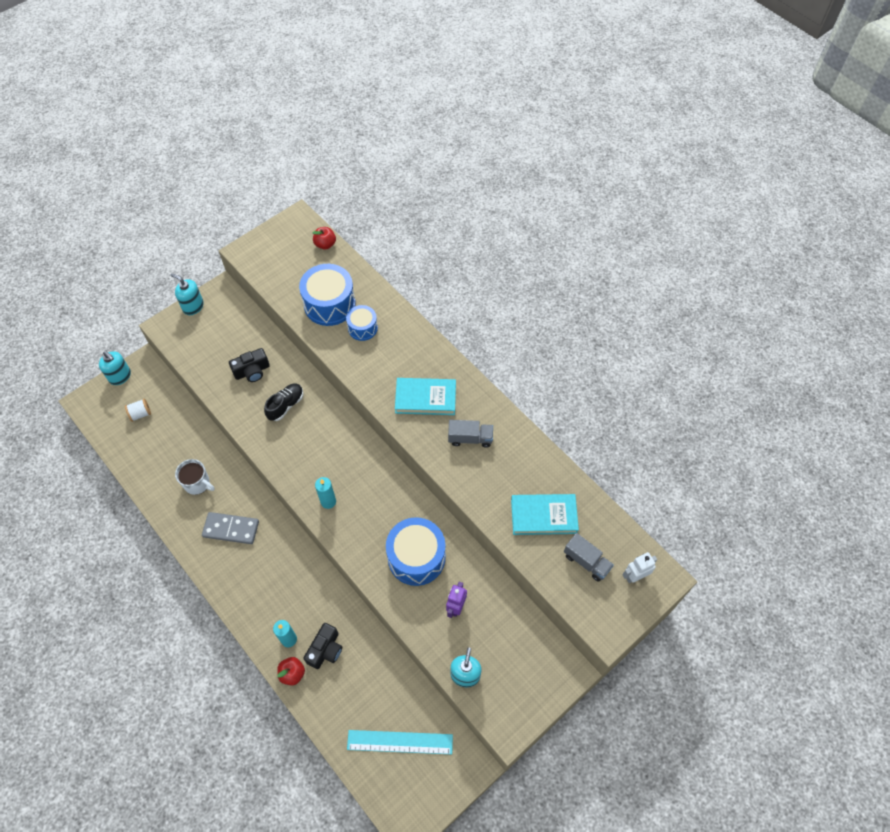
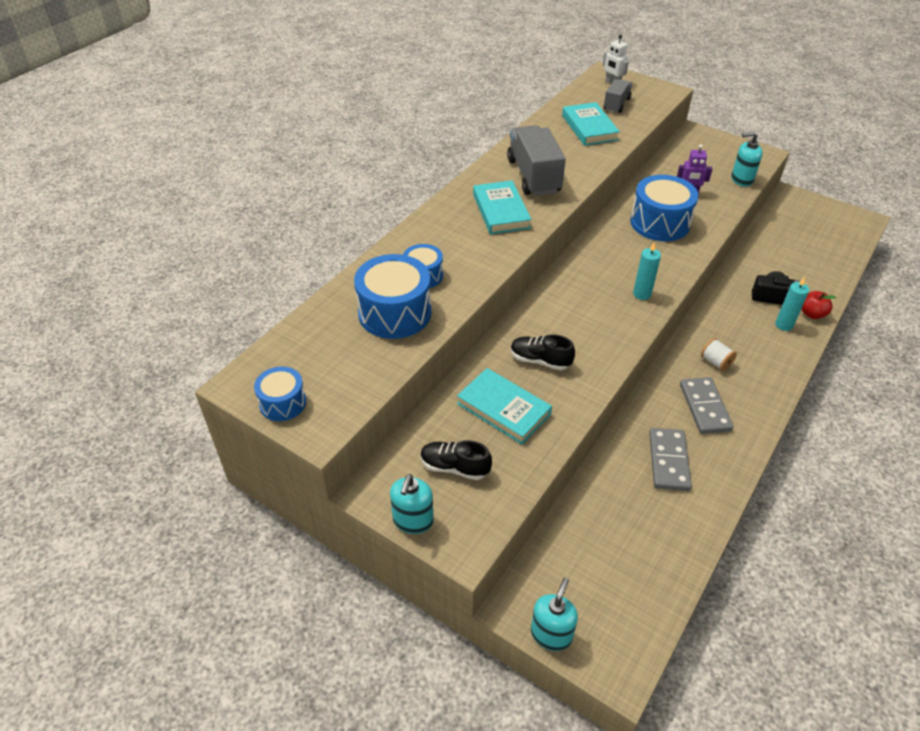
camera: 105 degrees left, 15 degrees down
(140, 414) = (603, 573): white spool -> white spool (715, 362)
(197, 483) = (669, 461): white mug -> grey domino
(219, 334) = (454, 467): none -> black shoe
(252, 371) = (503, 409): black camera -> turquoise book
(274, 237) = (283, 403): none -> blue drum
(325, 244) = (288, 341): red apple -> none
(400, 742) = (808, 235): turquoise ruler -> none
(470, 438) = (533, 176): grey truck -> grey truck, size x1.78

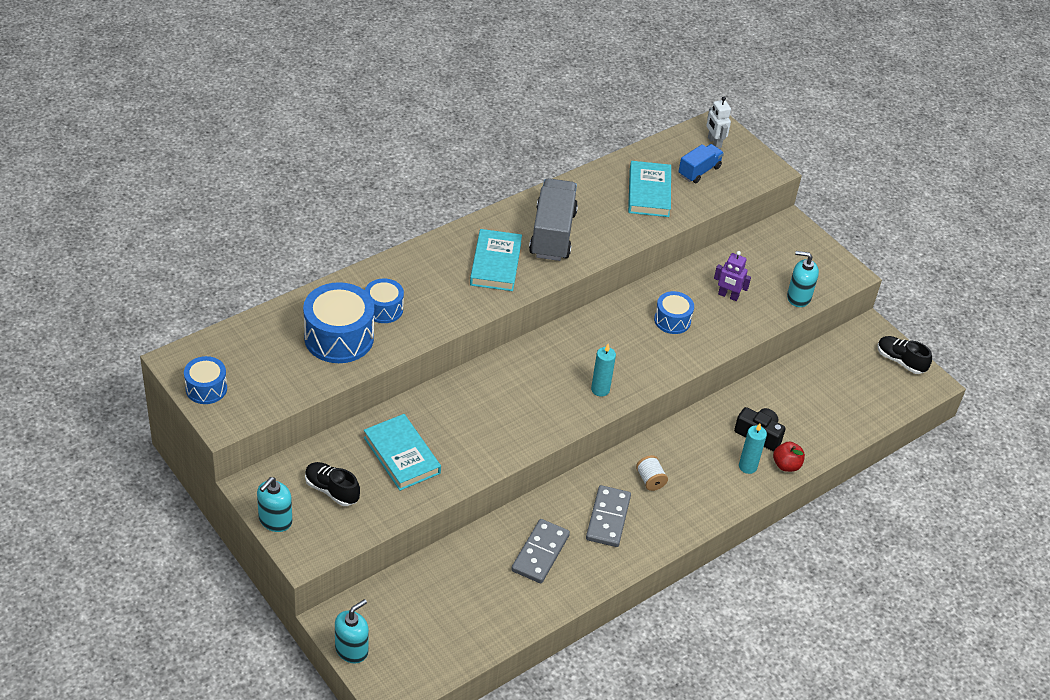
camera: 15 degrees right, 0 degrees up
(540, 360) = (461, 423): black shoe -> black shoe (900, 361)
(616, 104) = (699, 171): grey truck -> blue truck
(660, 223) = (672, 320): blue drum -> blue drum, size x0.57

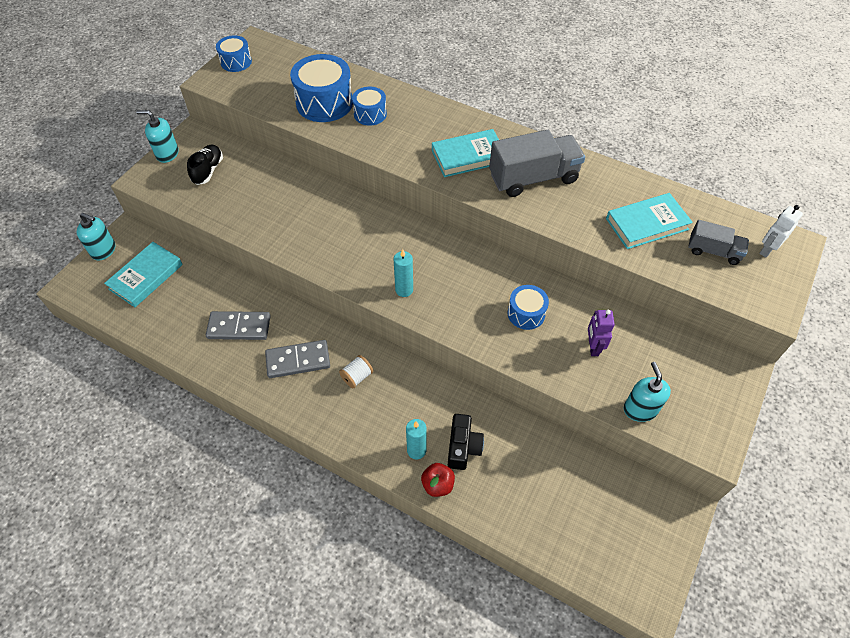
camera: 70 degrees right, 10 degrees up
(401, 455) = (261, 194): turquoise book -> turquoise book (146, 277)
(699, 171) = (713, 251): blue truck -> grey truck
(900, 361) = (658, 555): black shoe -> none

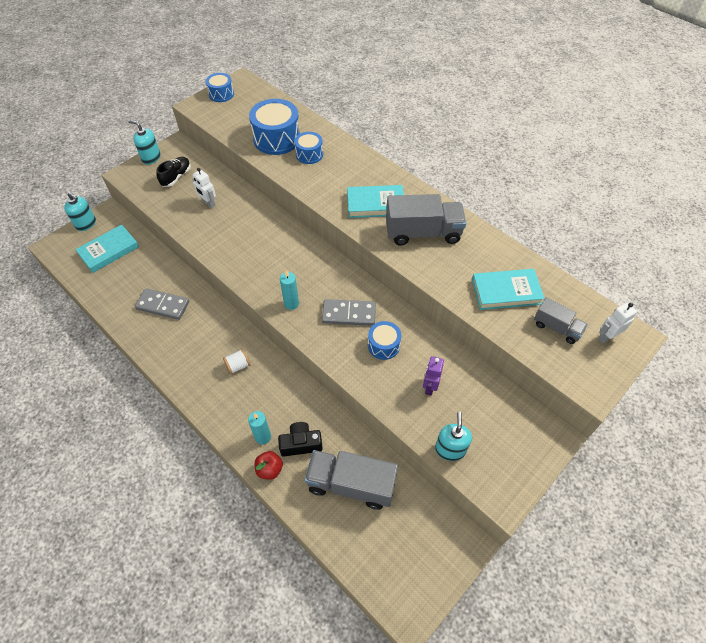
camera: 15 degrees right, 0 degrees up
(260, 194) = (208, 203): none -> white robot
(298, 360) = (197, 342): grey domino -> grey domino (348, 314)
(463, 447) = (301, 444): black camera -> black camera turned 120 degrees counterclockwise
(535, 477) = (351, 484): none -> grey truck

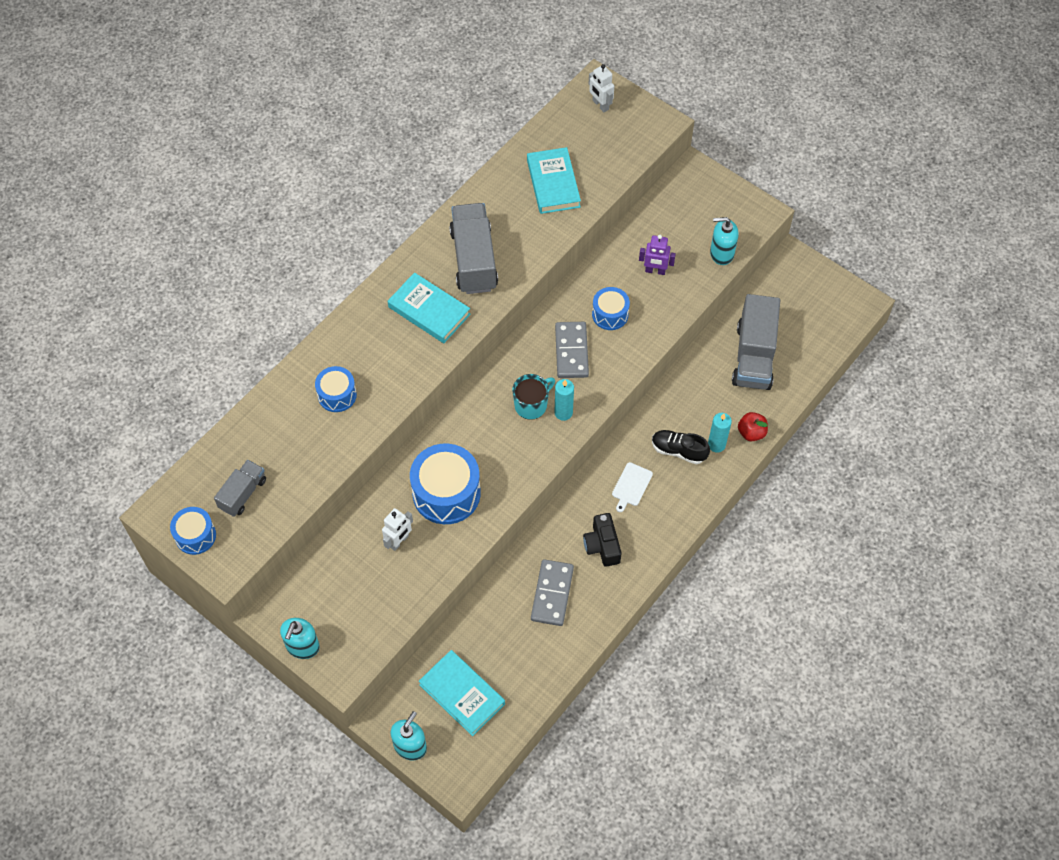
camera: 95 degrees left, 5 degrees up
(176, 177) = (345, 598): black shoe -> black shoe (678, 451)
(238, 366) = (631, 486): white spool -> white cutting board
(277, 139) = (304, 440): blue drum -> blue drum (446, 493)
(301, 444) = (718, 407): black camera -> black camera (602, 545)
(302, 283) = (531, 405): none -> turquoise mug
(375, 204) = (429, 311): turquoise book -> turquoise book turned 45 degrees counterclockwise
(556, 328) = (595, 144): grey truck -> grey truck (243, 494)

